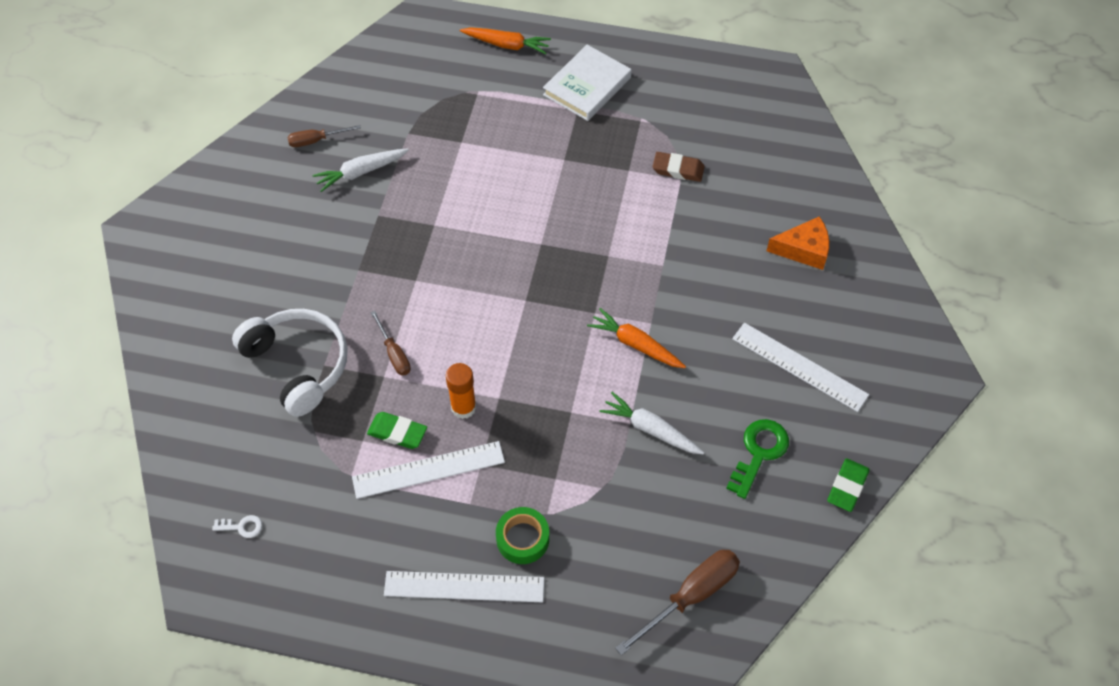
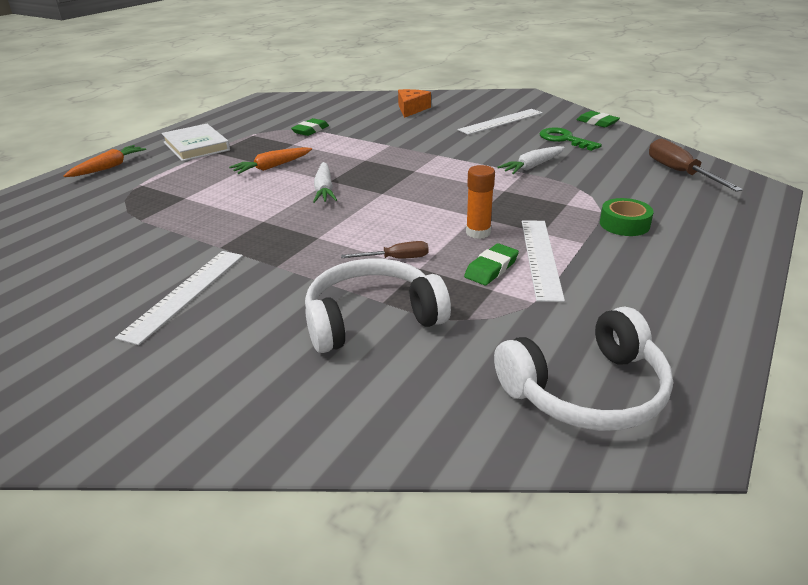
camera: 70 degrees left, 25 degrees down
(242, 527) = (586, 391): white key -> white headphones
(316, 140) = (78, 270): brown screwdriver -> none
(361, 172) = (155, 249): white carrot -> white carrot (324, 189)
(464, 586) = (673, 256): white ruler -> white ruler (185, 293)
(636, 344) = (454, 161): orange carrot -> orange carrot (272, 167)
(678, 169) = (310, 130): brown eraser -> green eraser

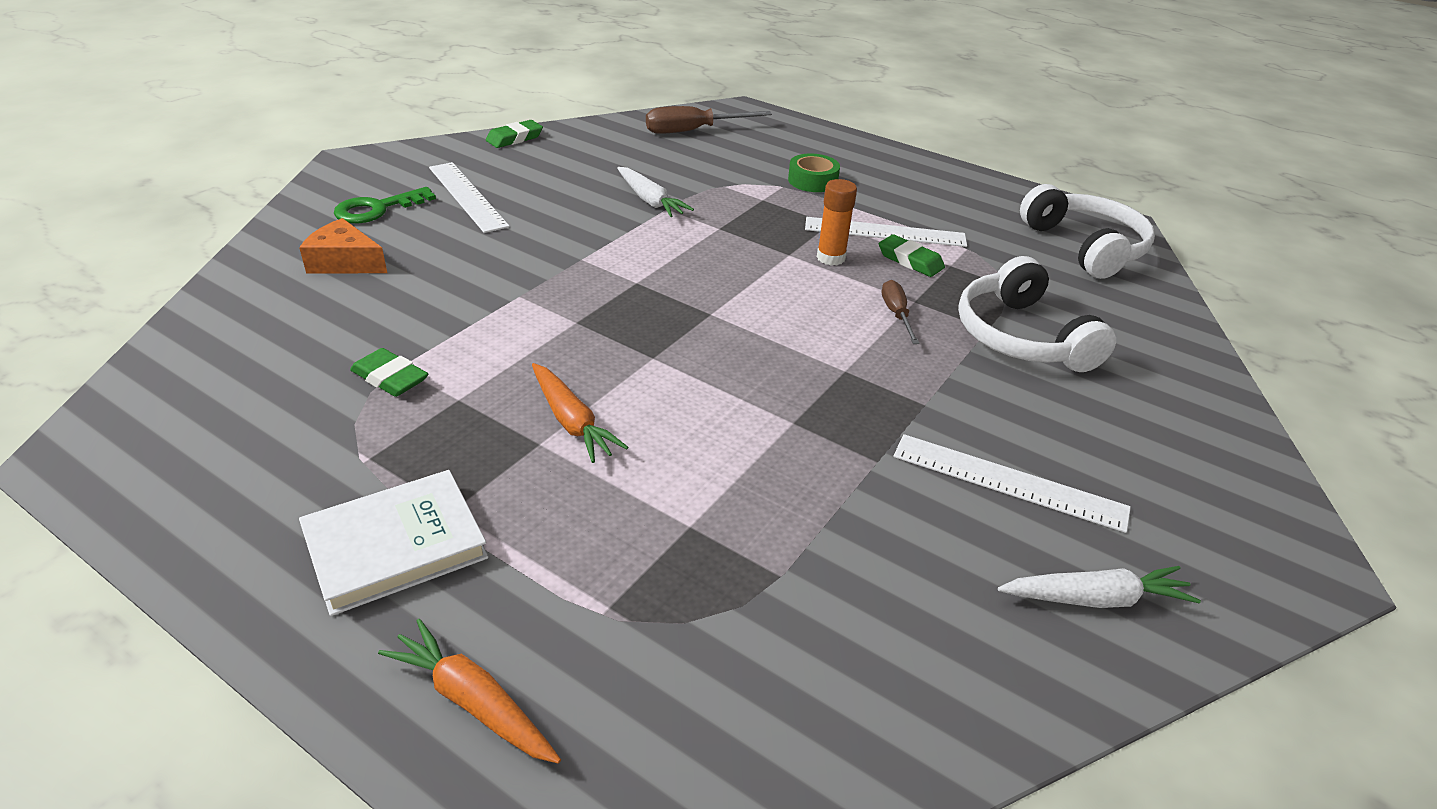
camera: 90 degrees left, 5 degrees up
(324, 189) = (687, 364): white carrot -> white carrot (1095, 599)
(564, 139) = (566, 167): green key -> green key (377, 209)

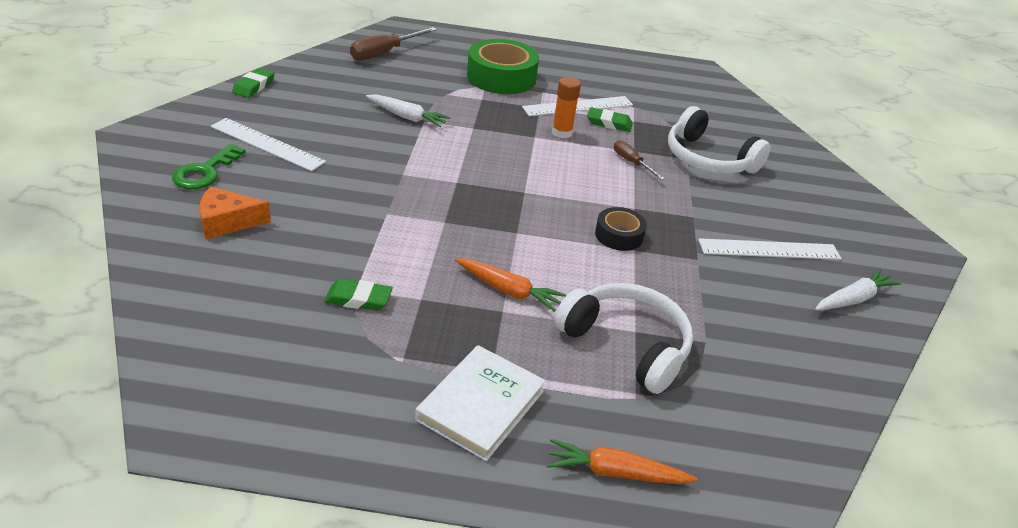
camera: 30 degrees left, 0 degrees up
(788, 398) = (619, 235): none -> black tape
(812, 181) = (501, 77): green tape -> green tape, size x1.86
(1085, 247) = (695, 90): white headphones -> white headphones (627, 344)

